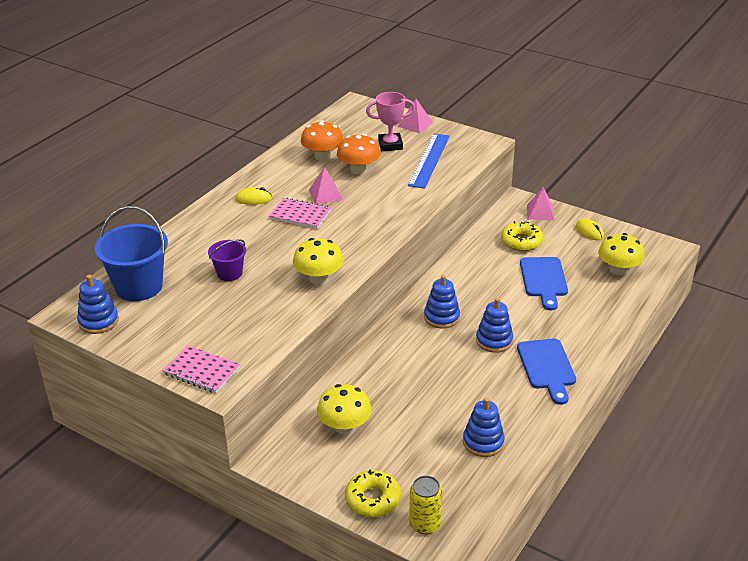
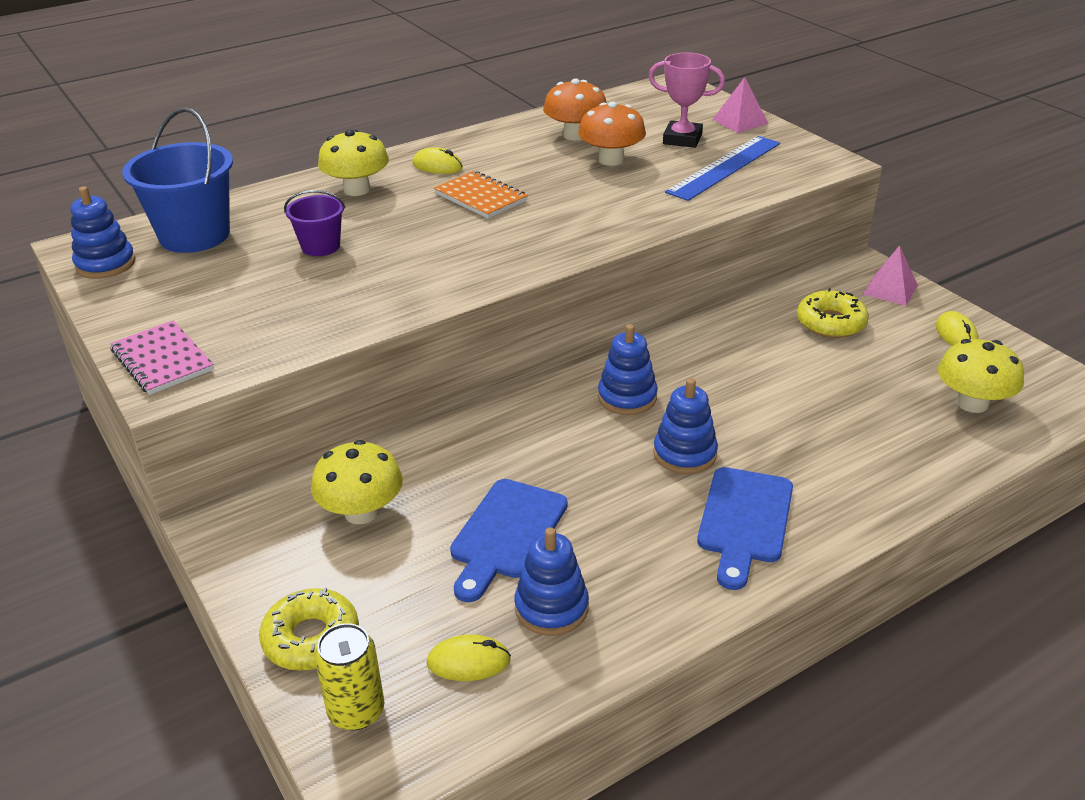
camera: 25 degrees right, 0 degrees up
(300, 215) = (481, 197): pink notebook -> orange notebook
(319, 278) = (433, 281): yellow mushroom -> yellow mushroom (357, 189)
(325, 194) = (538, 180): pink pyramid -> none
(462, 482) = (468, 662): none -> yellow mouse
(544, 280) = (830, 386): blue cutting board -> blue cutting board (506, 534)

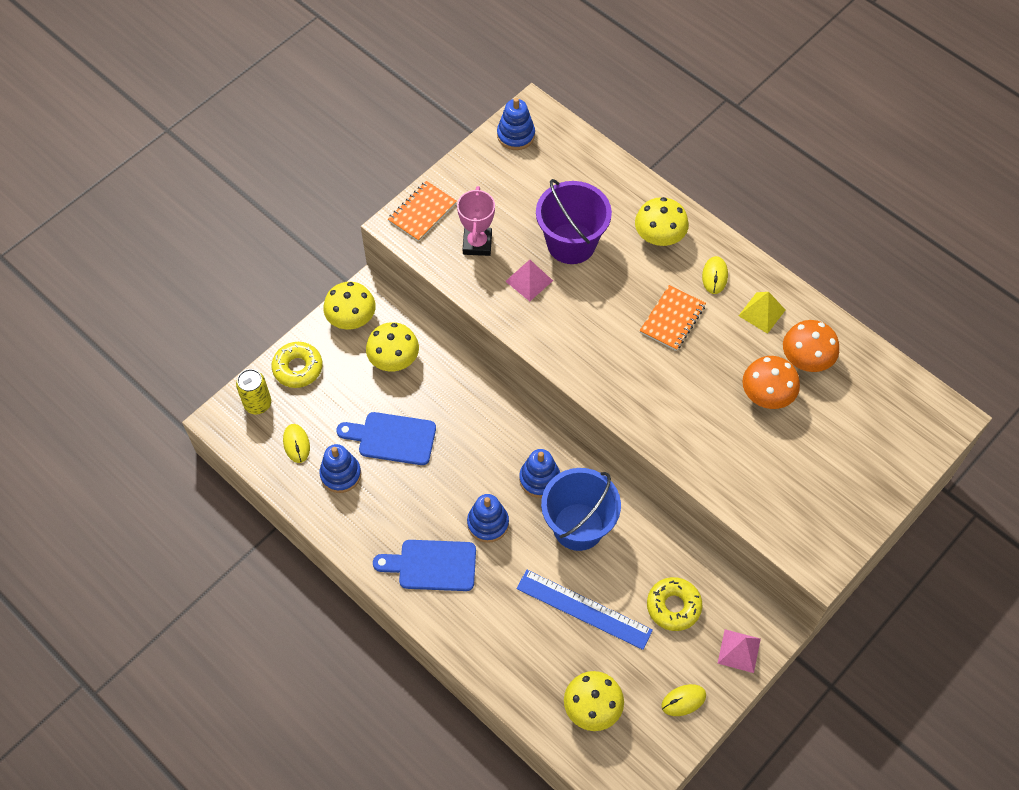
camera: 75 degrees right, 25 degrees up
(162, 360) = (422, 212): pink notebook -> orange notebook
(194, 235) = (565, 166): blue bucket -> blue bucket (578, 526)
(253, 552) = (351, 318): none -> yellow mushroom
(320, 246) = (571, 243): purple bucket -> purple bucket, size x1.84
(503, 148) = (761, 312): none -> yellow pyramid
(682, 139) = (826, 442): pink trophy -> pink trophy (477, 244)
(724, 167) = (780, 481): blue ruler -> blue ruler (584, 609)
(740, 121) = (882, 484): pink pyramid -> pink pyramid (529, 280)

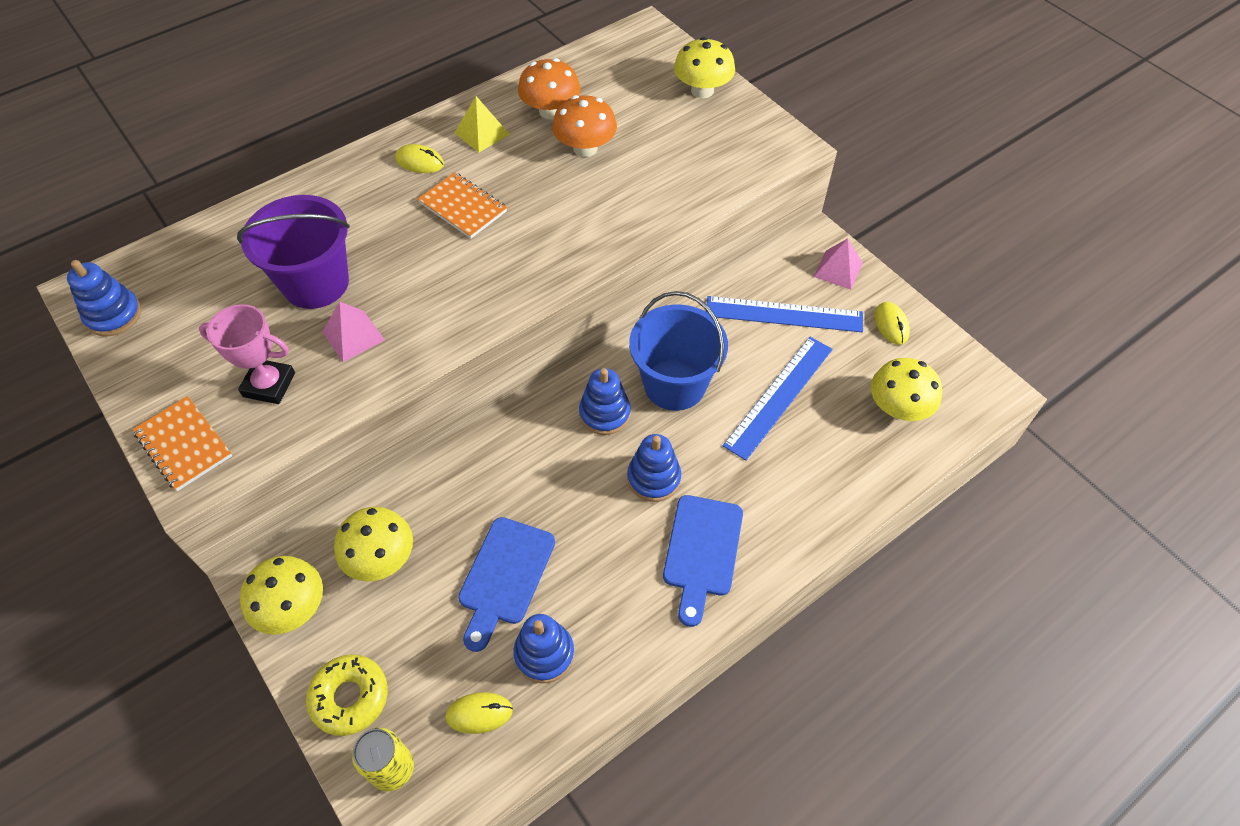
camera: 80 degrees left, 5 degrees down
(659, 236) = (344, 199): yellow mushroom -> yellow mushroom (702, 90)
(673, 606) = (784, 314): yellow donut -> blue ruler

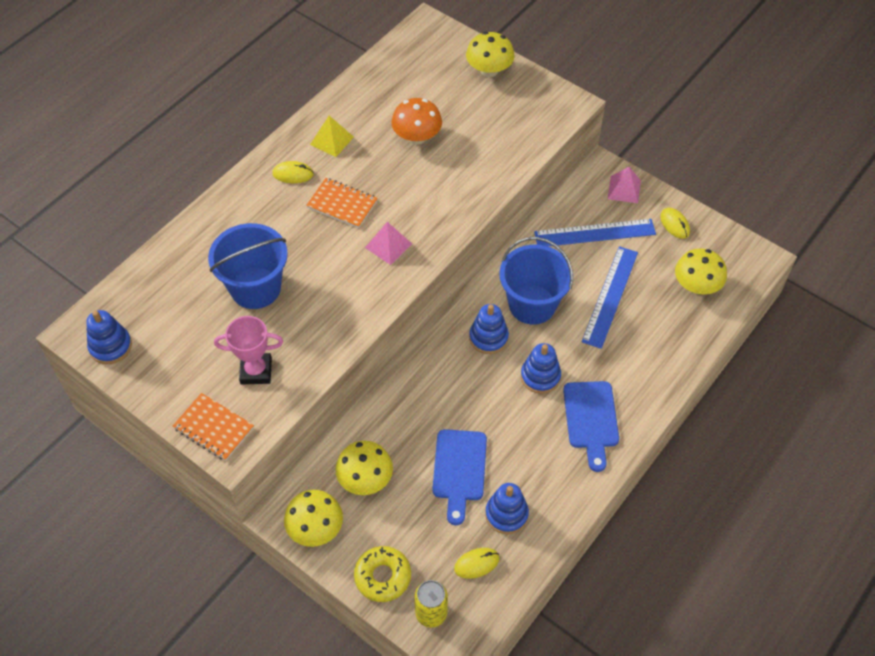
camera: 15 degrees left, 0 degrees up
(316, 283) = (255, 288): purple bucket -> blue bucket
(353, 336) = (302, 321): pink pyramid -> pink pyramid (388, 245)
(550, 111) = (378, 111): orange mushroom -> none

